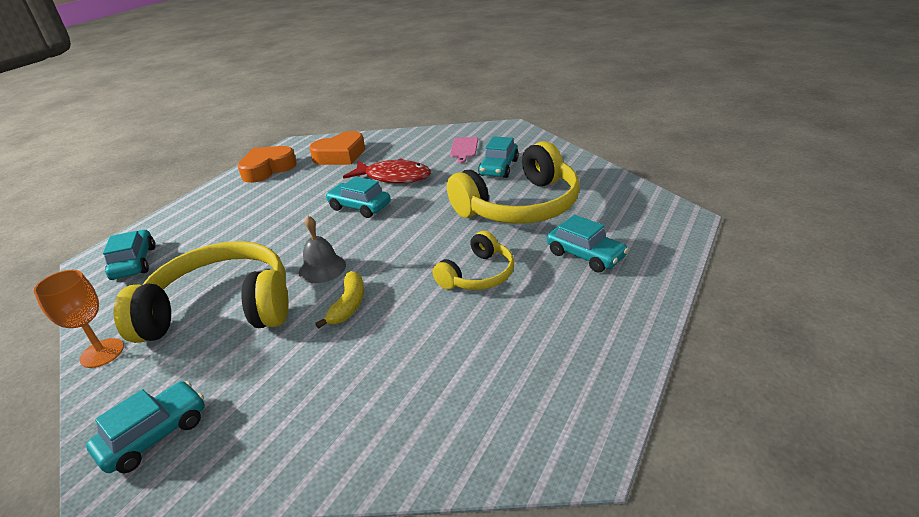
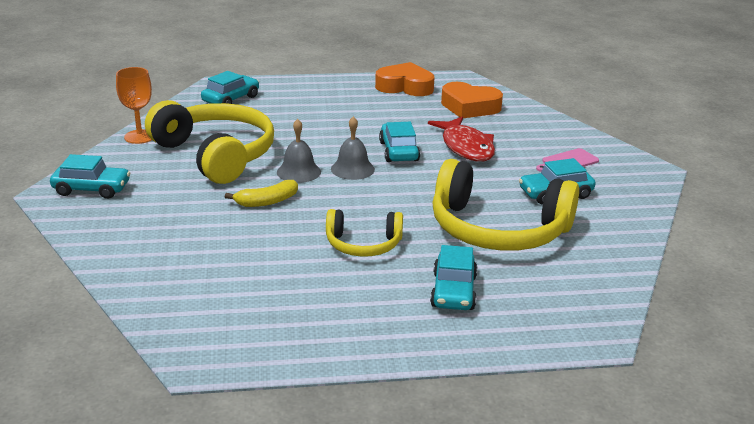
camera: 50 degrees right, 5 degrees down
(356, 238) = (352, 169): none -> grey bell

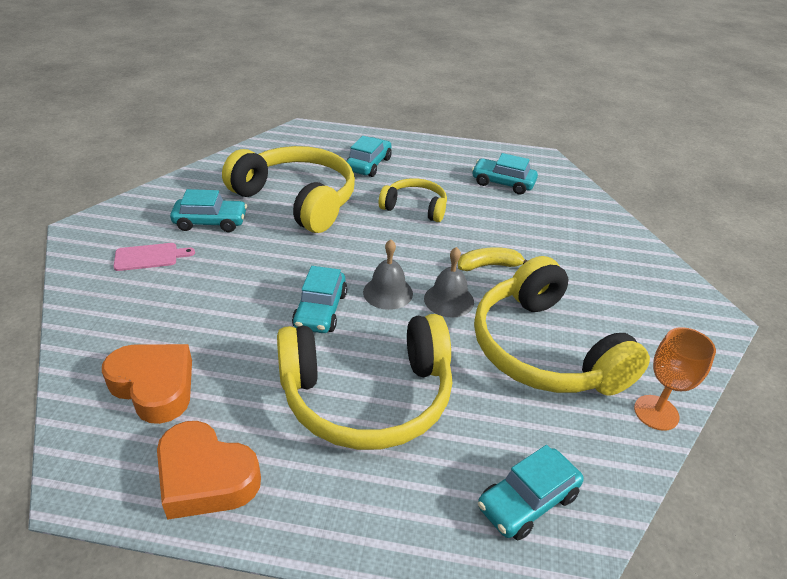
camera: 165 degrees left, 10 degrees up
(92, 189) = (676, 318): turquoise car -> turquoise car (503, 183)
(337, 119) = (367, 396): none -> yellow headphones
(466, 147) = (237, 301): red fish -> none

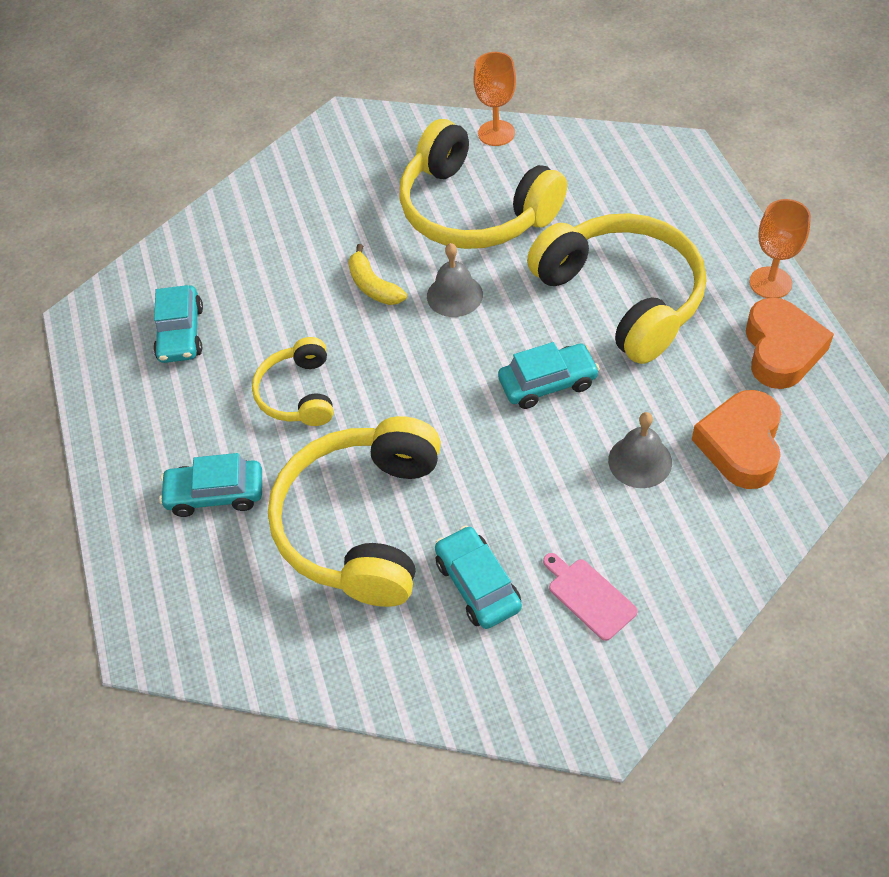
camera: 110 degrees left, 15 degrees up
(287, 527) = (770, 283): none -> orange goblet
(388, 292) = (479, 345): grey bell -> grey bell (640, 461)
(527, 501) = (638, 176): turquoise car -> none
(544, 350) = (474, 210): yellow headphones -> yellow headphones turned 90 degrees clockwise

